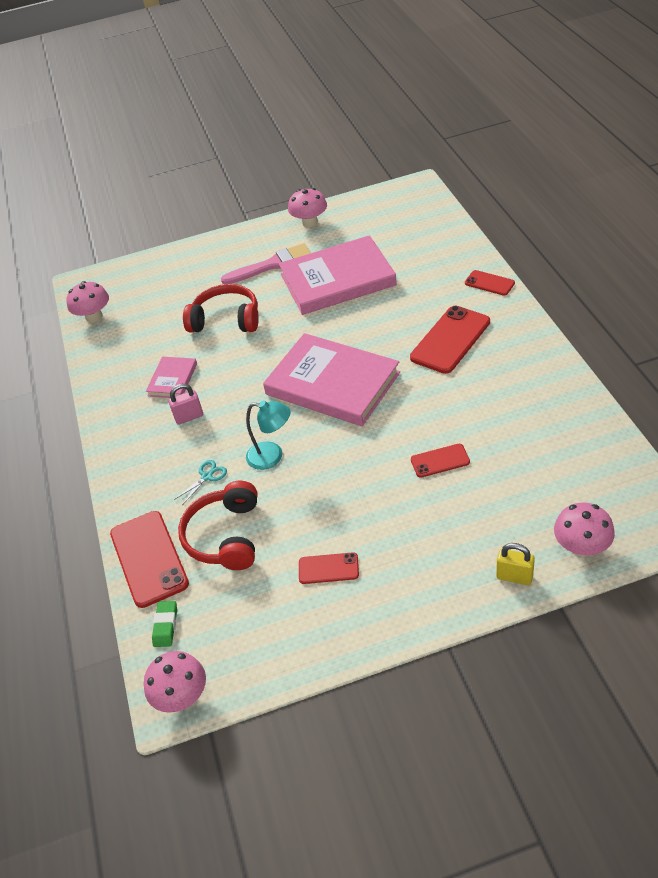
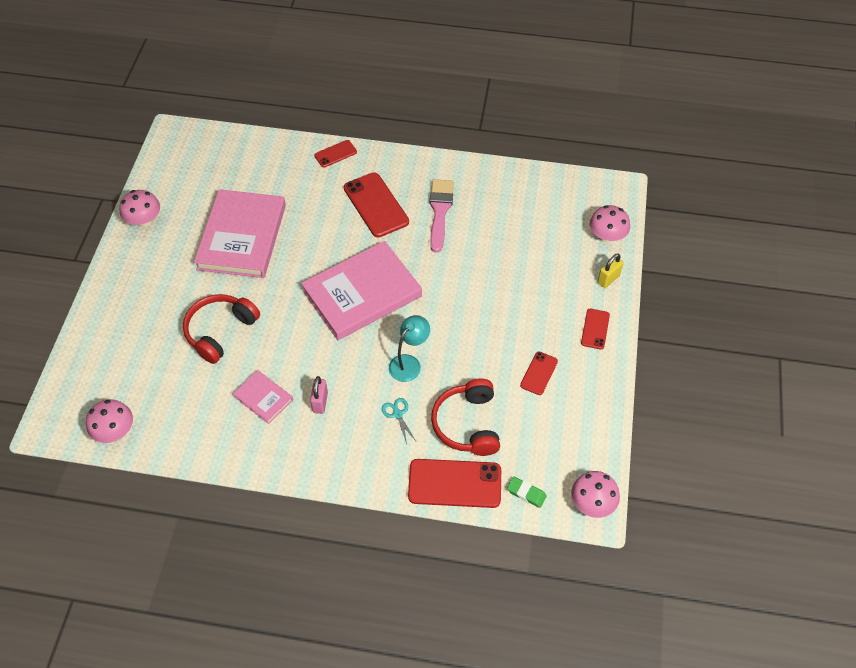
camera: 70 degrees left, 10 degrees up
(225, 536) = (467, 424): red headphones -> red headphones turned 60 degrees clockwise
(272, 265) = (177, 270): pink brush -> pink brush (440, 211)
(440, 461) = (488, 268): red phone -> red phone (595, 329)

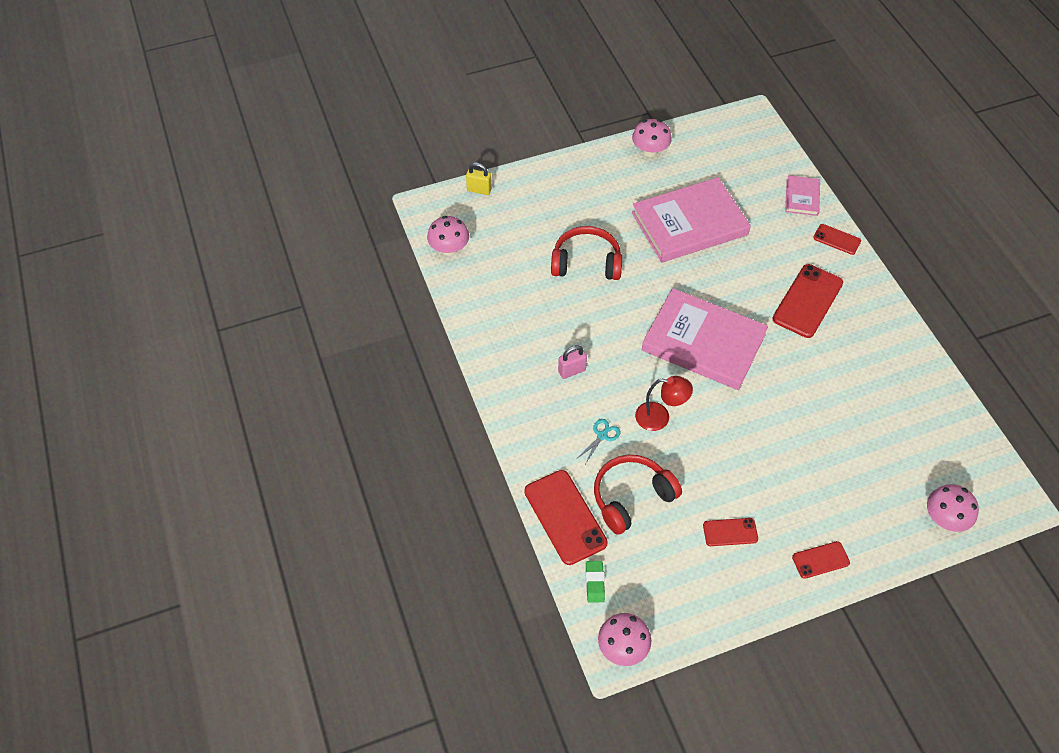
camera: 60 degrees right, 0 degrees up
(263, 398) = (546, 328): pink book -> pink book (802, 197)
(409, 363) = (660, 417): turquoise lamp -> red lamp
(440, 211) = (845, 355): pink brush -> none
(608, 279) = (891, 545): yellow padlock -> yellow padlock (479, 190)

